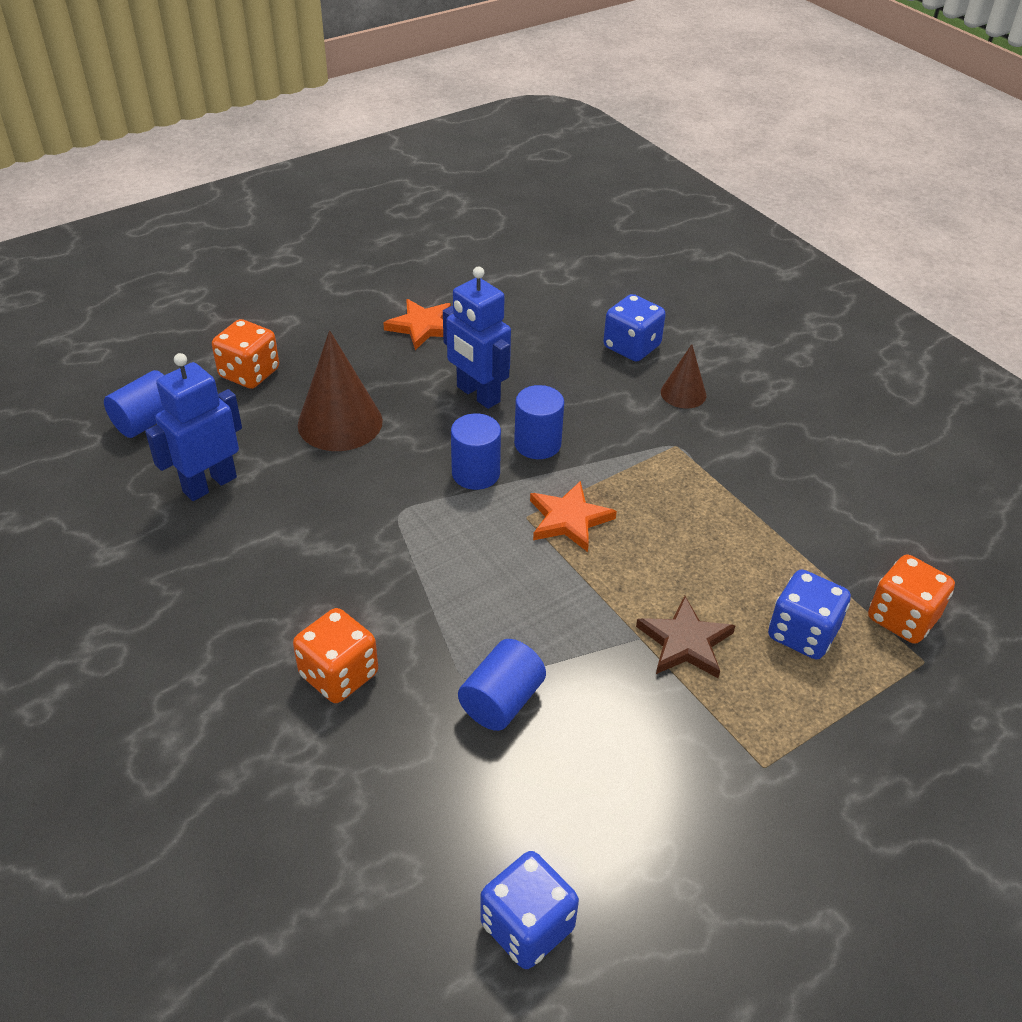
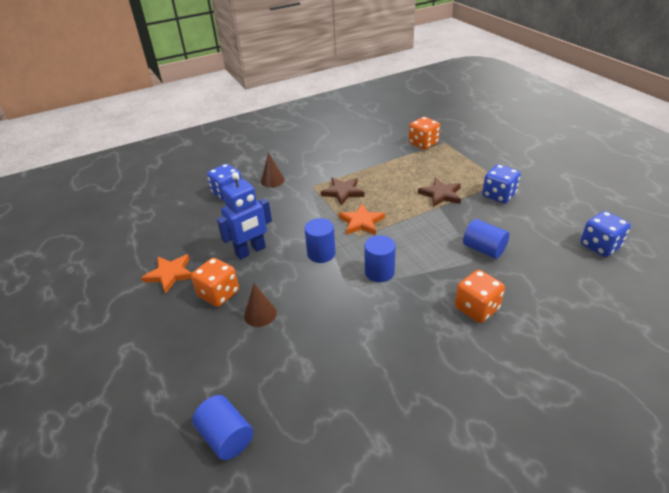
camera: 80 degrees left, 5 degrees down
(209, 484) = (311, 385): blue robot -> none
(249, 373) = (186, 369): orange dice -> orange dice (219, 294)
(340, 422) = (260, 314): brown cone -> brown cone, size x0.56
(537, 444) = (301, 230): blue cylinder -> blue cylinder (379, 272)
(663, 489) = (343, 192): none -> brown star
(802, 633) = (433, 166): blue dice -> blue dice (498, 195)

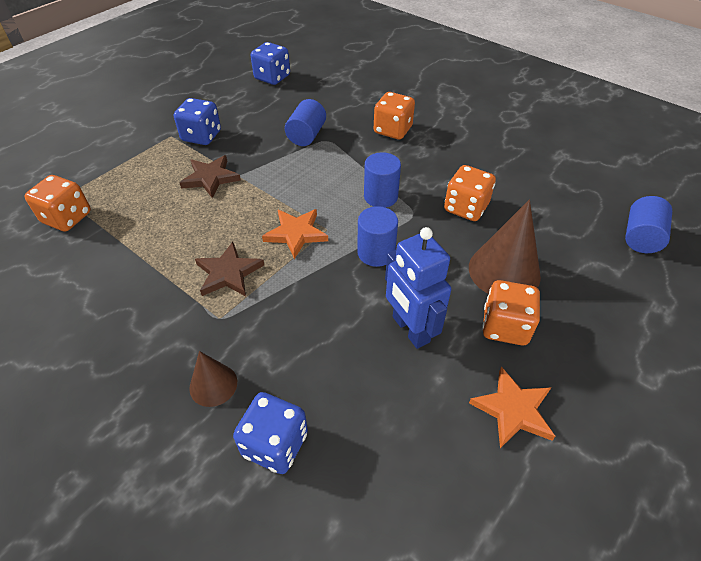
camera: 115 degrees left, 10 degrees up
(250, 251) = (410, 329): blue robot -> blue robot turned 150 degrees counterclockwise
(260, 314) = (504, 271): brown cone -> brown cone, size x1.77
(339, 319) = (466, 208): none -> orange dice

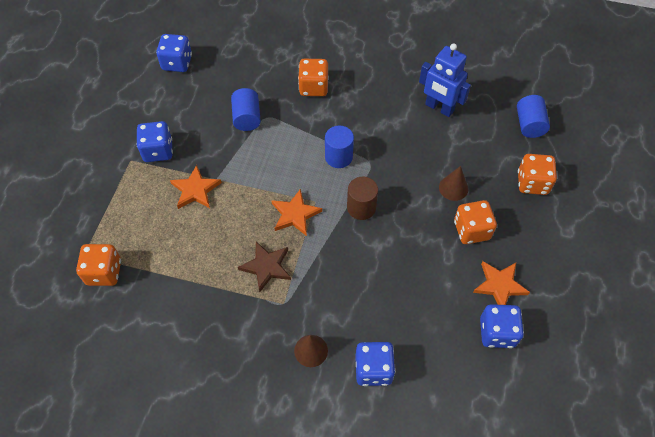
camera: 25 degrees left, 10 degrees up
(210, 178) = (195, 190): brown star -> orange star
(376, 253) = (361, 207): blue cylinder -> brown cylinder
(410, 329) = (414, 257): blue robot -> blue robot (439, 108)
(466, 208) = (404, 143): orange dice -> orange dice (532, 183)
(479, 473) = (497, 332): none -> blue dice
(504, 271) = (453, 188): brown cone -> brown cone, size x0.56

